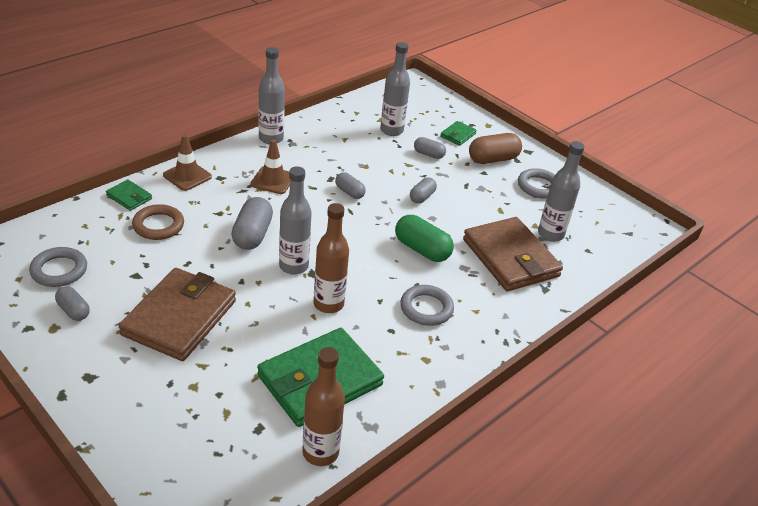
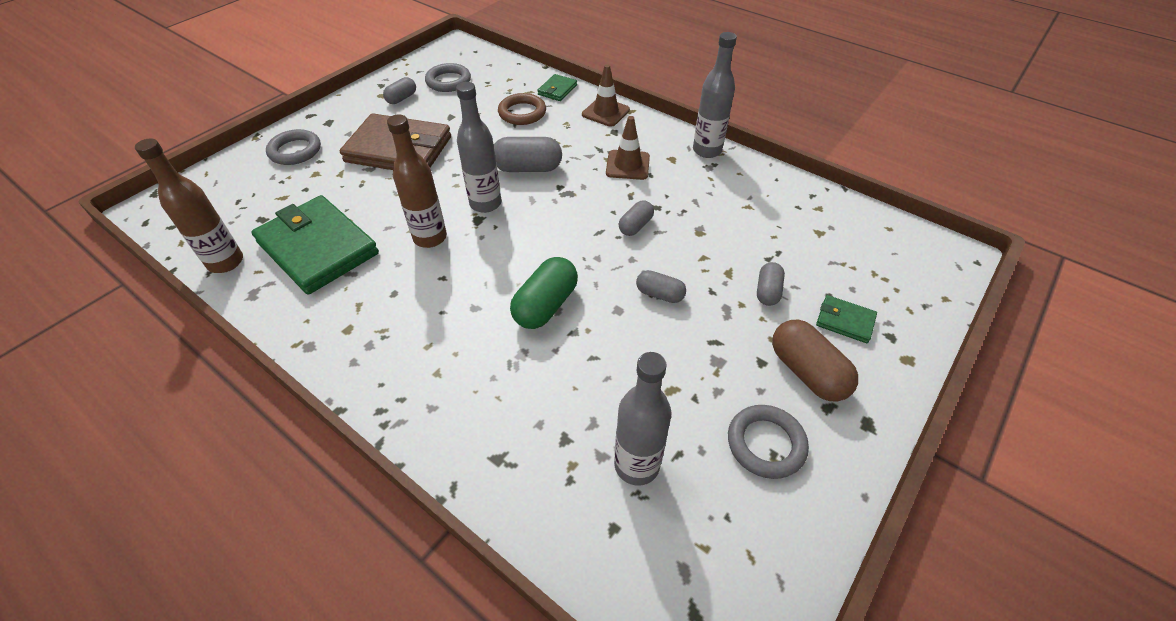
camera: 85 degrees right, 10 degrees up
(391, 130) = (800, 246): grey bottle -> none
(426, 308) = (434, 321): grey ring -> grey ring (295, 151)
(510, 258) = (558, 408): brown wallet -> none

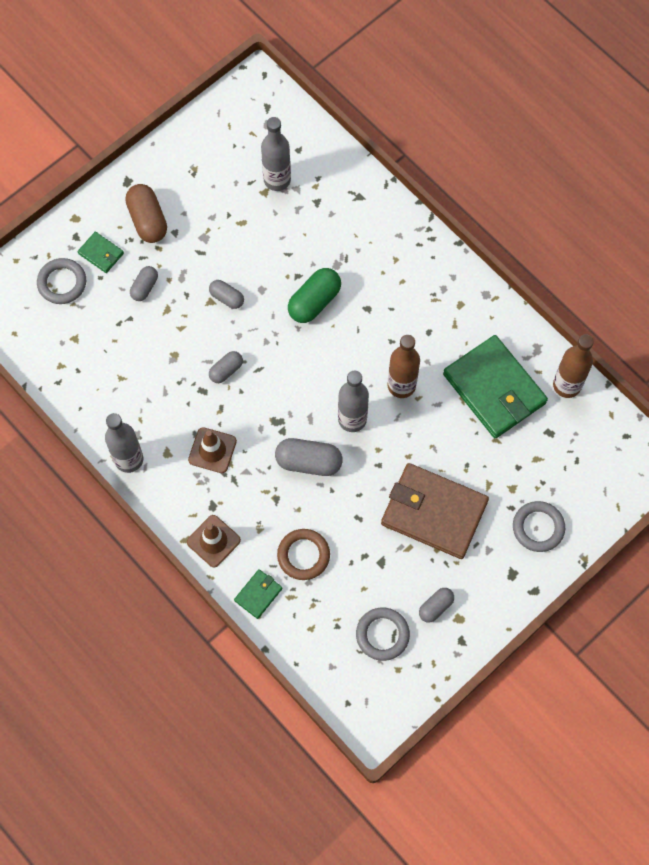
camera: 170 degrees left, 20 degrees up
(765, 444) = (196, 180): grey ring -> grey ring (62, 283)

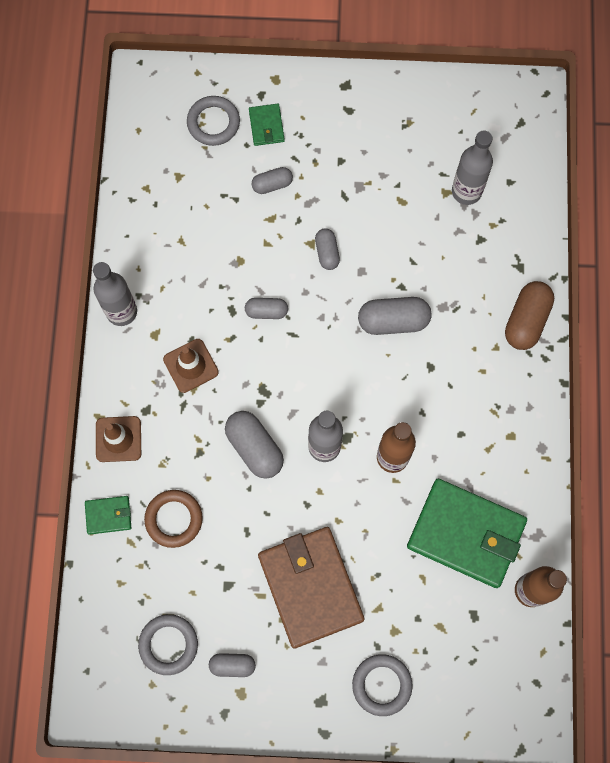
camera: 45 degrees right, 5 degrees up
(148, 220) = (329, 132): brown capsule -> brown capsule (526, 320)
(314, 301) = (393, 321): green capsule -> grey capsule
(494, 389) = (466, 534): green wallet -> green wallet turned 75 degrees counterclockwise

